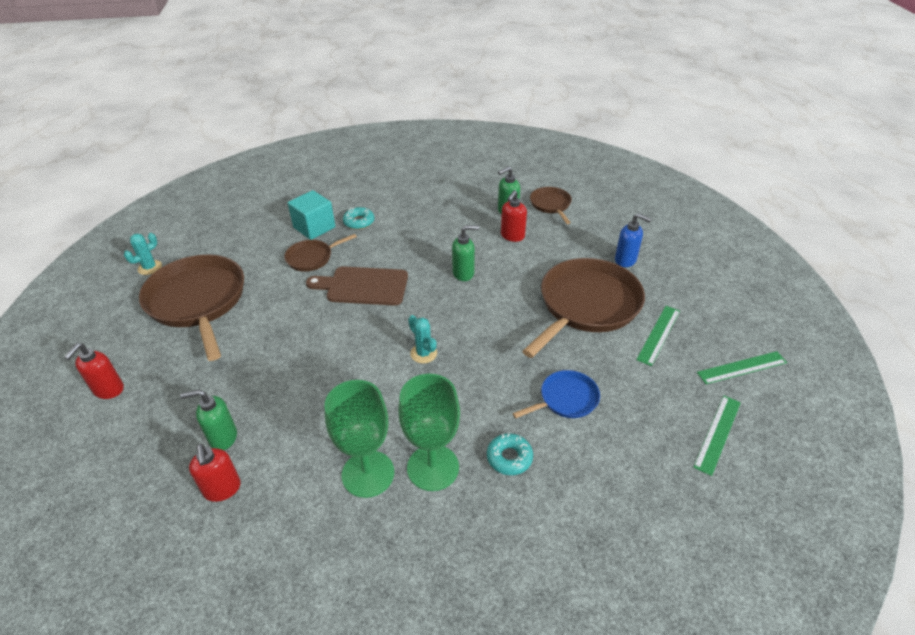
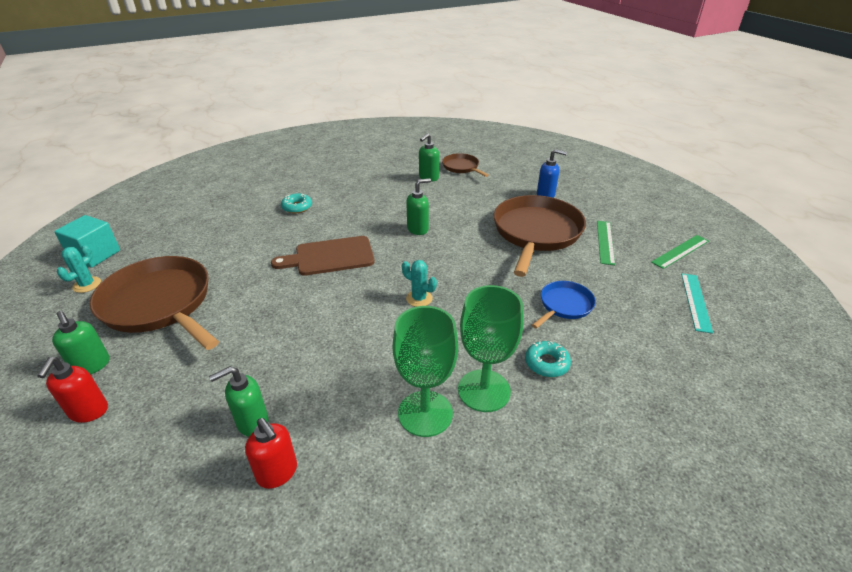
camera: 20 degrees left, 5 degrees down
(125, 348) = (92, 366): none -> green soap dispenser
(312, 258) = (265, 243): brown pan -> none
(314, 227) = (254, 219): turquoise cube -> turquoise cube (95, 255)
(512, 236) = (443, 194): red soap dispenser -> none
(717, 433) = (695, 301): green ruler -> turquoise ruler

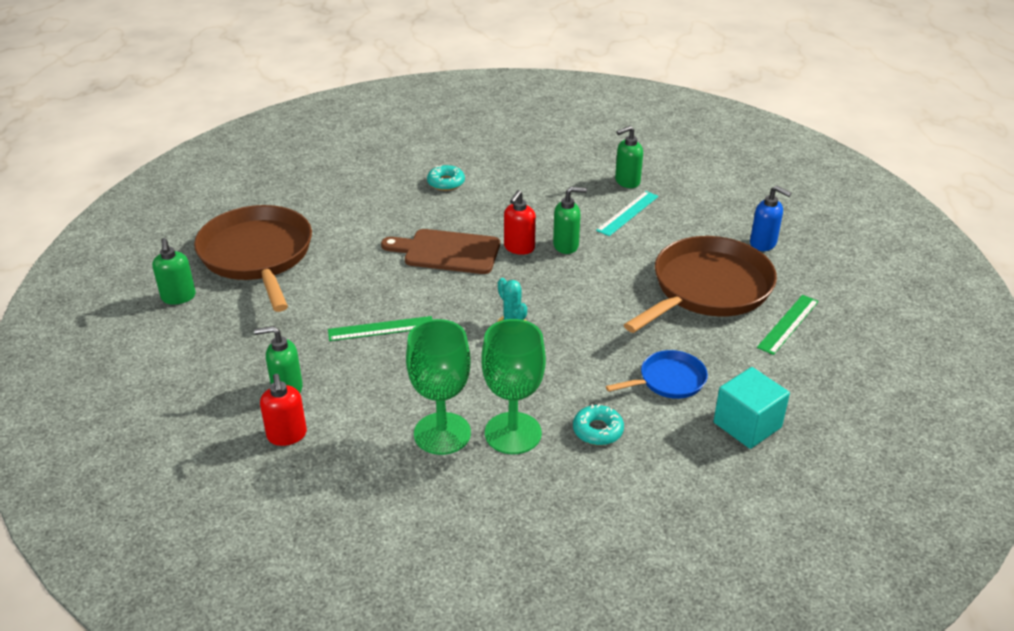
camera: 25 degrees right, 0 degrees up
(87, 285) = (202, 217): turquoise cactus -> none
(88, 411) = (162, 336): red soap dispenser -> red soap dispenser (519, 248)
(95, 255) = (220, 186): turquoise cube -> turquoise cube (747, 425)
(461, 167) = (681, 177): brown pan -> none
(680, 251) = (879, 364): green ruler -> green ruler (381, 329)
(695, 301) = (836, 425): turquoise ruler -> turquoise ruler (627, 213)

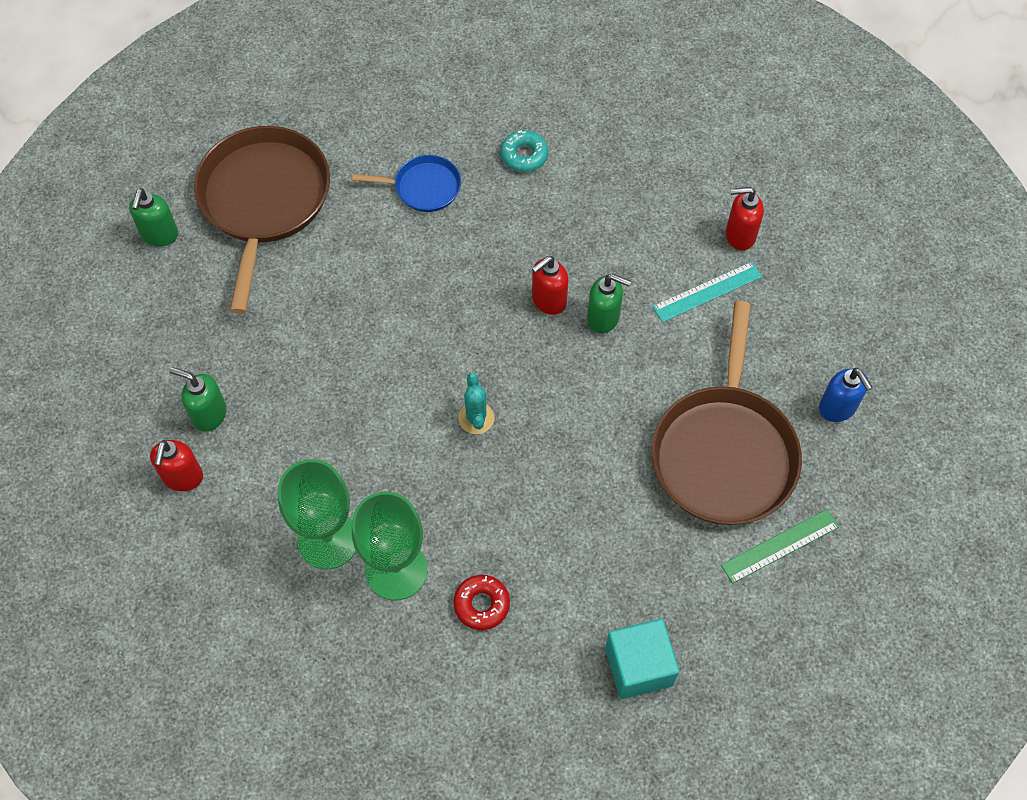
camera: 25 degrees right, 25 degrees up
(381, 329) = (339, 367): green ruler -> none
(447, 252) = (466, 275): brown cutting board -> none
(597, 430) = (481, 604): turquoise donut -> red donut
(627, 182) = (739, 235): green soap dispenser -> red soap dispenser
(669, 380) = (595, 569): blue pan -> blue pan (423, 187)
(708, 288) = (724, 453): brown pan -> brown pan turned 120 degrees clockwise

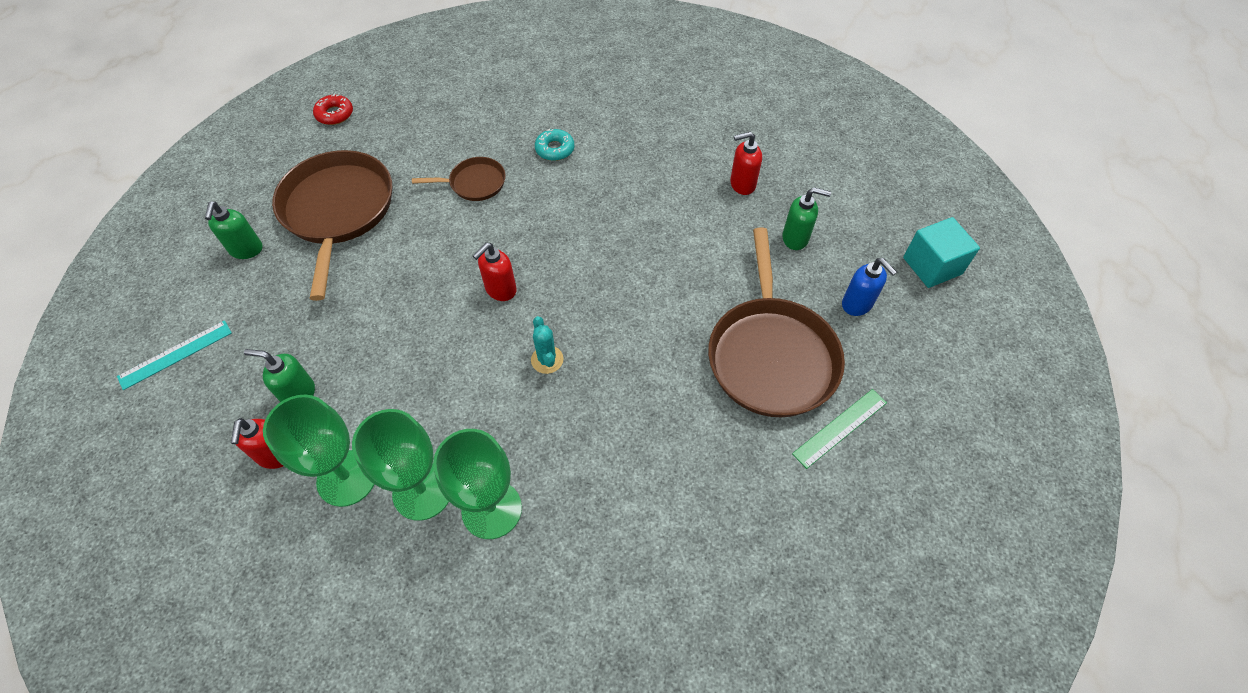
camera: 10 degrees left, 5 degrees down
(252, 513) = (347, 478): none -> green goblet
(423, 187) = (474, 183): blue pan -> brown pan
(481, 604) = (578, 528): red donut -> red donut (334, 114)
(548, 301) = (594, 255): red soap dispenser -> red soap dispenser (500, 290)
(603, 318) = (644, 262): green soap dispenser -> green soap dispenser (795, 238)
(639, 666) = (739, 562): turquoise cube -> turquoise cube (932, 266)
(707, 291) = (726, 229): turquoise ruler -> turquoise ruler (175, 354)

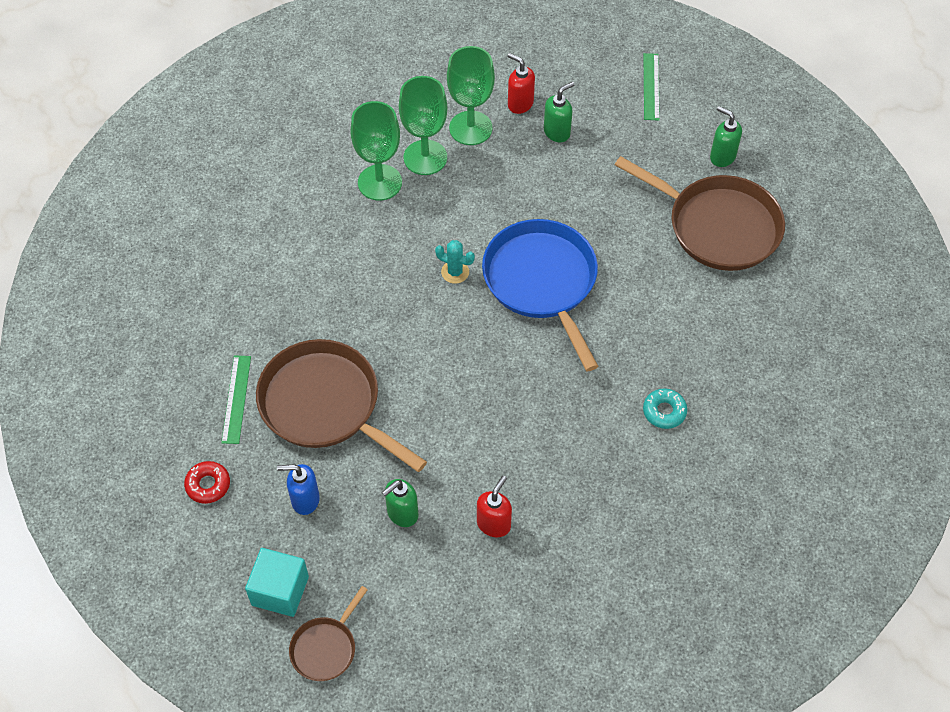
camera: 130 degrees right, 0 degrees up
(175, 354) = (651, 86): turquoise ruler -> green ruler
(334, 114) = (850, 278): red donut -> red donut (208, 485)
(474, 183) = (672, 329): brown pan -> brown pan (325, 648)
(500, 290) = (542, 282): red soap dispenser -> blue pan

